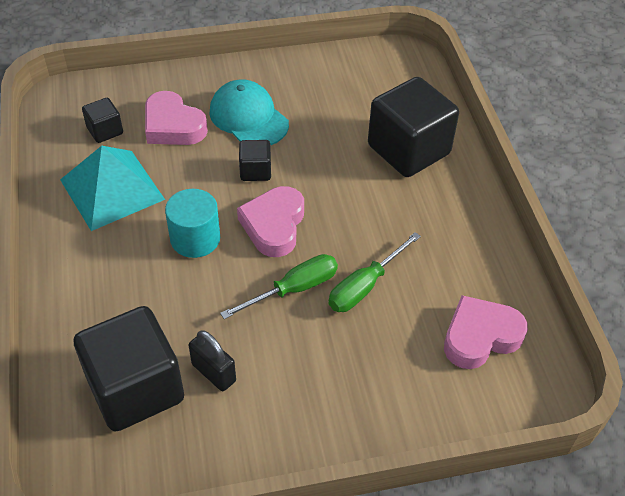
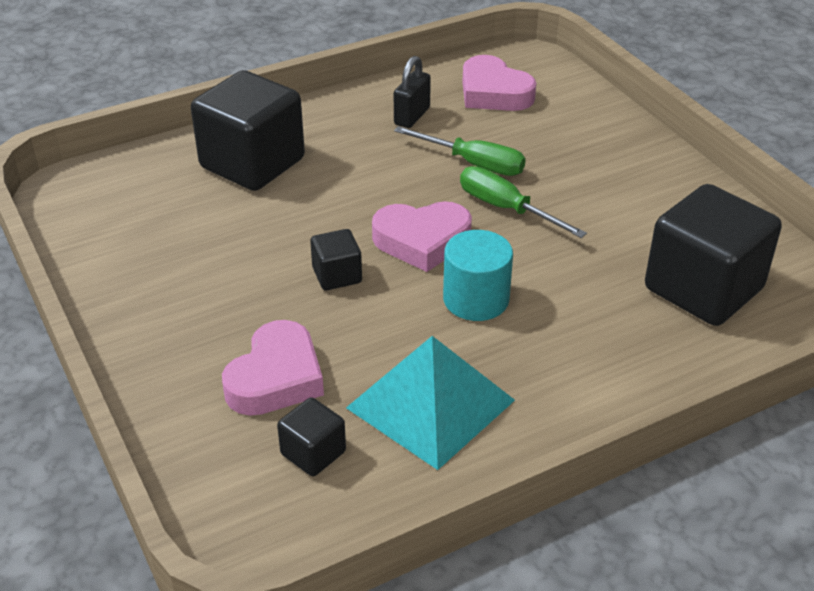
camera: 105 degrees left, 10 degrees down
(214, 373) = (644, 239): black padlock -> black padlock (412, 116)
(248, 117) = (234, 305): turquoise cap -> none

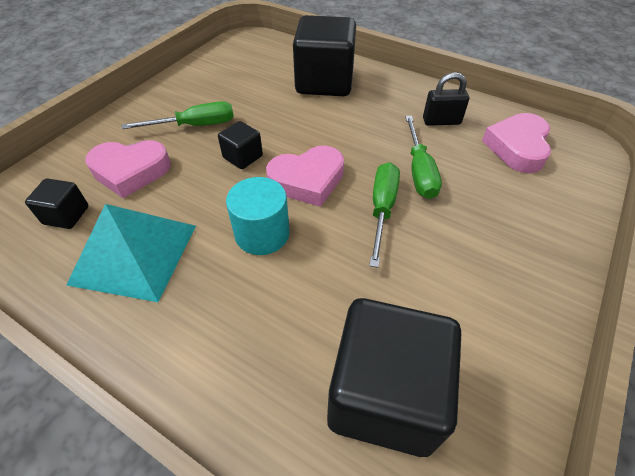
camera: 60 degrees right, 10 degrees up
(232, 297) = (195, 125): none -> green screwdriver
(422, 241) = (307, 180): pink heart -> pink heart turned 75 degrees counterclockwise

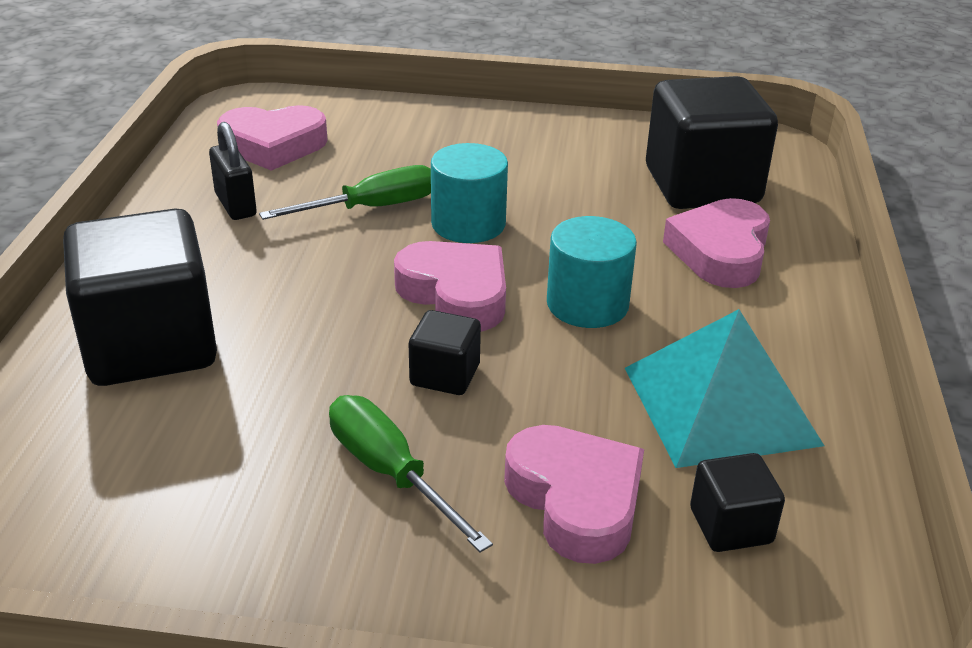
camera: 115 degrees left, 15 degrees down
(275, 346) = (720, 252): none -> pink heart
(382, 209) = (468, 224): green screwdriver -> turquoise cylinder

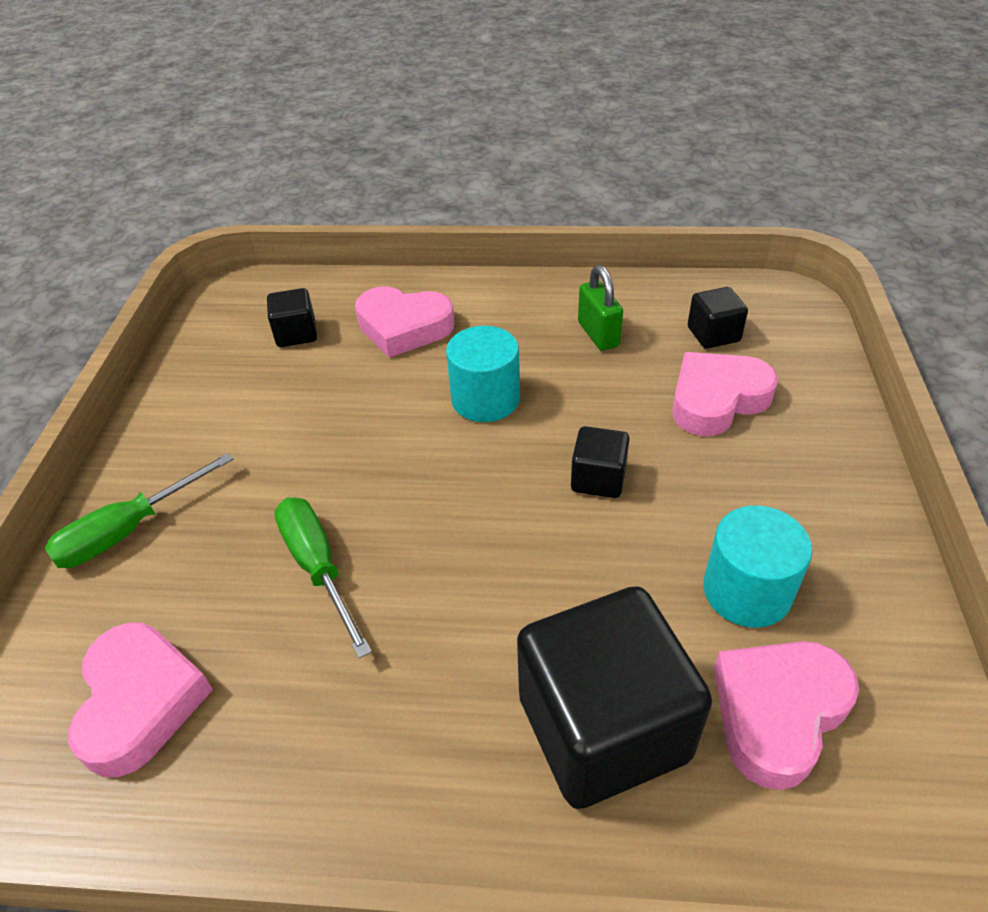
camera: 90 degrees left, 10 degrees up
(235, 205) = (300, 712): black padlock -> none
(390, 473) = (726, 499): green screwdriver -> green screwdriver (129, 530)
(456, 294) = (478, 482): pink heart -> pink heart (778, 713)
(468, 224) = (355, 483): turquoise cylinder -> turquoise cylinder (747, 591)
(702, 186) = (296, 334): black cube -> black cube, size x0.47
(720, 405) = (598, 334): turquoise pyramid -> green padlock

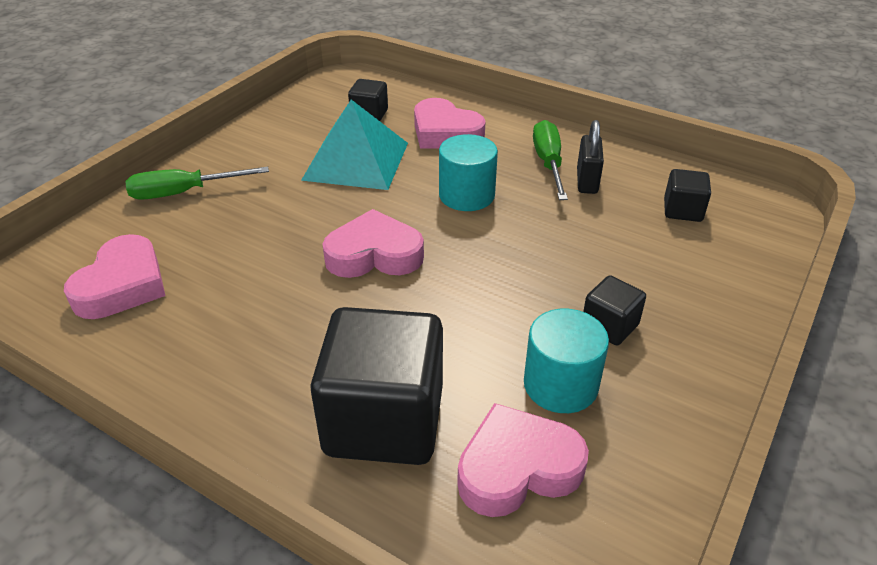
camera: 25 degrees right, 5 degrees down
(318, 568) = (276, 255): green screwdriver -> green screwdriver (548, 163)
(325, 401) = (356, 161): none -> turquoise pyramid
(598, 334) = (587, 181): green padlock -> black padlock
(598, 479) = (507, 273): black cube -> black cube (609, 326)
(717, 399) = (646, 255): pink heart -> pink heart (374, 254)

